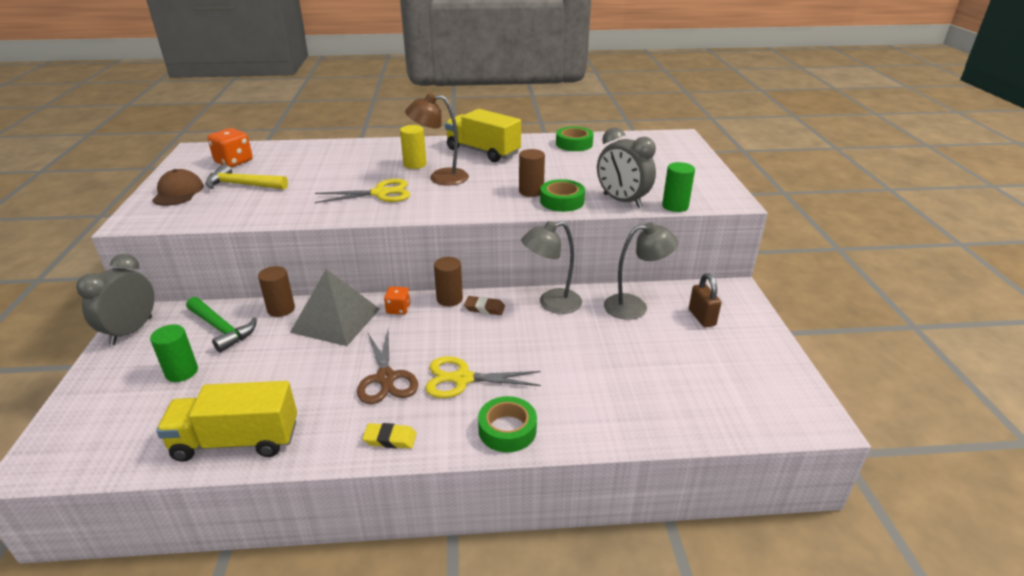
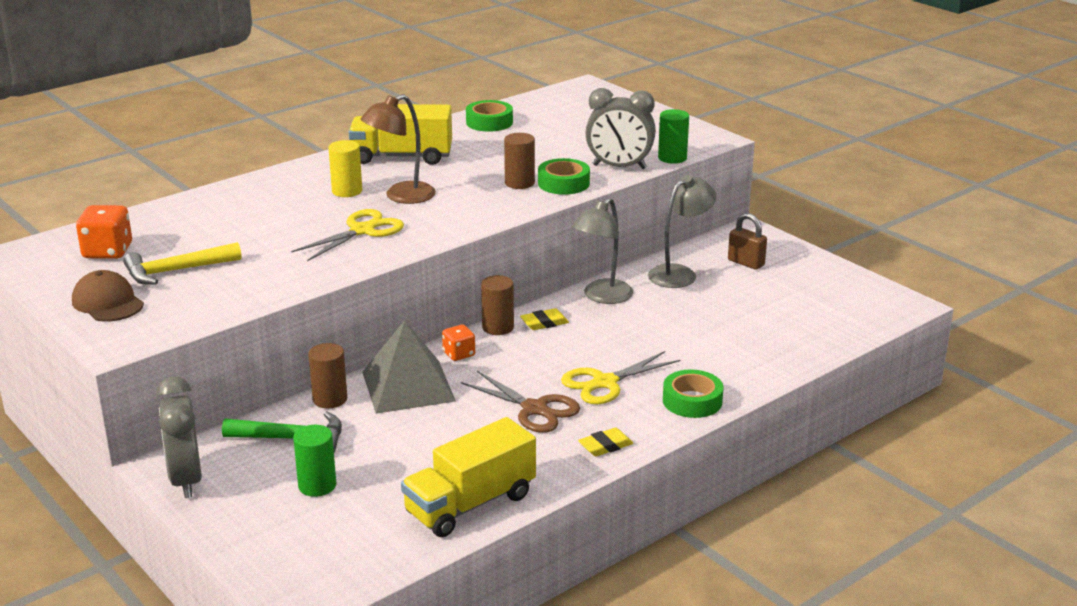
camera: 35 degrees left, 5 degrees down
(484, 308) = (544, 323): brown eraser -> yellow eraser

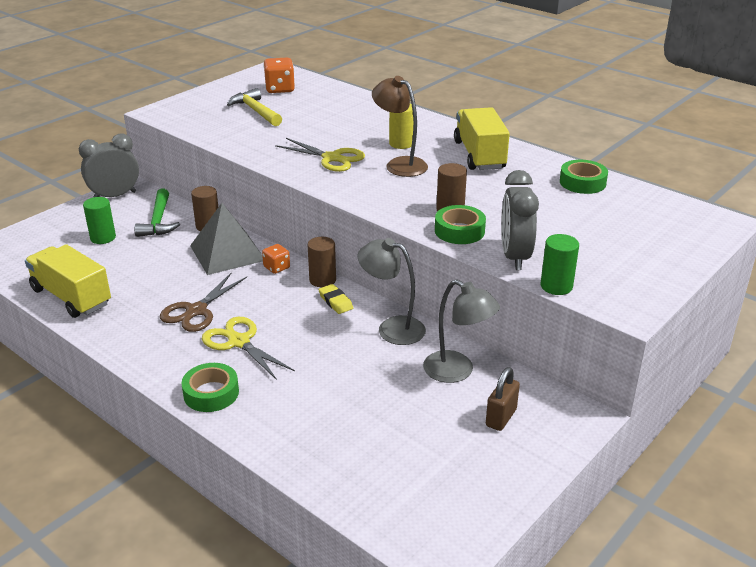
camera: 80 degrees right, 5 degrees up
(108, 302) = (211, 101): brown cap -> none
(605, 446) = (141, 350): yellow eraser -> none

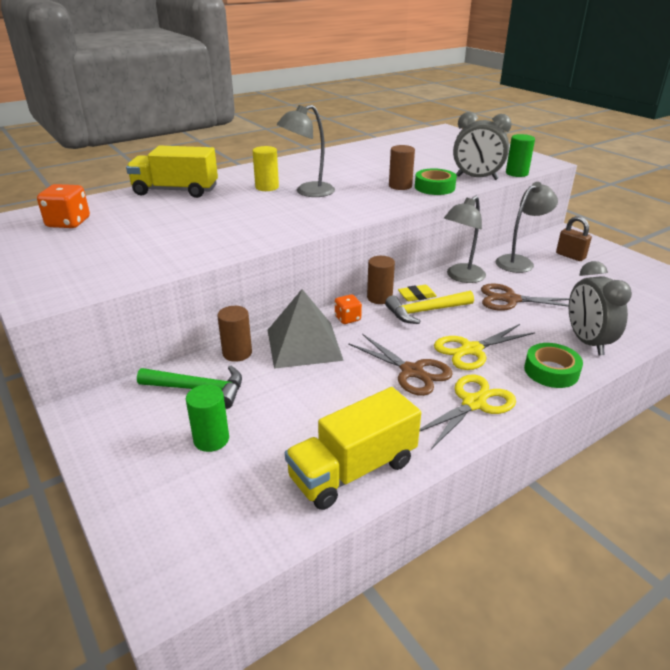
camera: 75 degrees left, 0 degrees up
(115, 196) = (95, 426): grey clock -> grey clock (587, 342)
(256, 111) = (116, 239): yellow hammer -> yellow hammer (425, 311)
(332, 158) = (274, 215): yellow scissors -> yellow scissors (473, 403)
(351, 365) = (511, 299): none -> brown scissors
(400, 164) = (308, 192): brown lamp -> grey lamp
(479, 155) = (311, 167): yellow truck -> yellow truck (175, 191)
(582, 182) = (376, 148): green tape -> none

